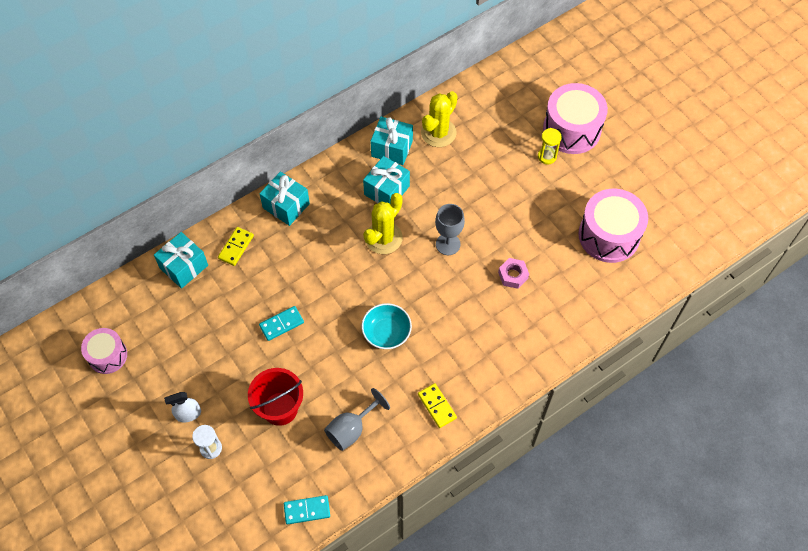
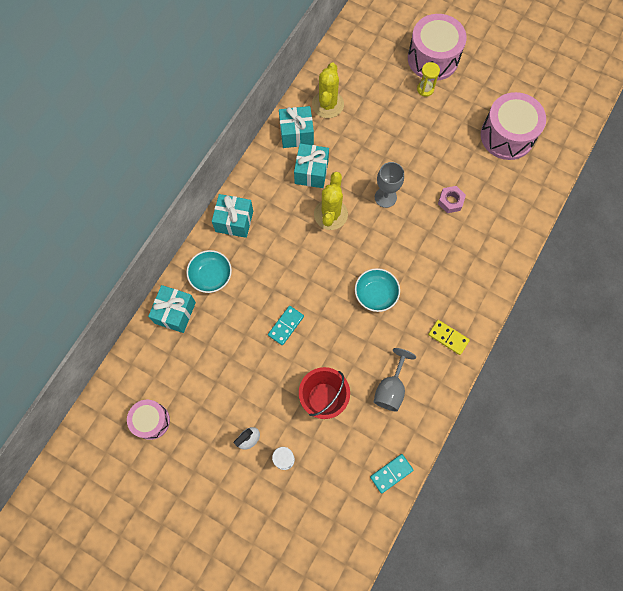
camera: 25 degrees left, 10 degrees up
(236, 247) = (211, 276): yellow domino -> turquoise bowl

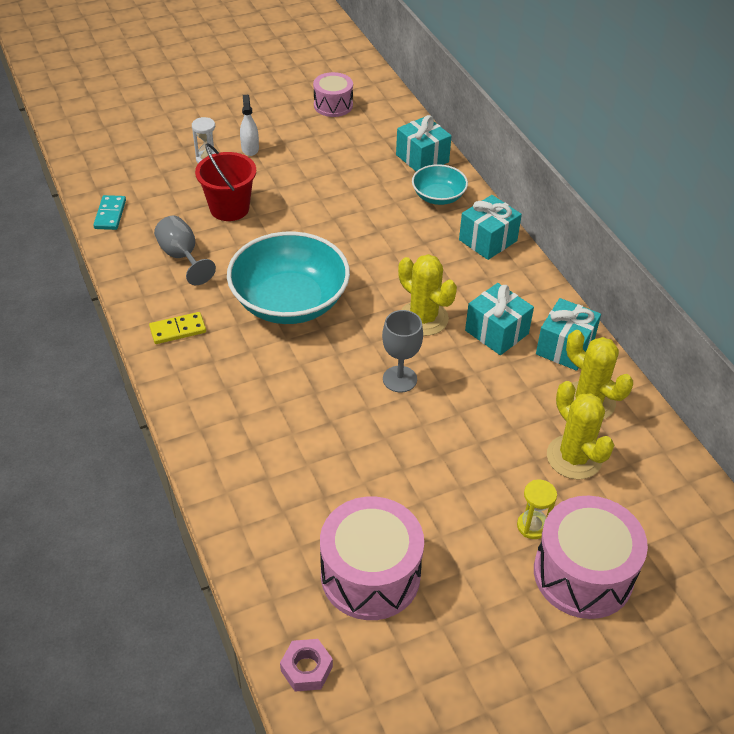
camera: 125 degrees right, 25 degrees down
(286, 325) = (329, 220): turquoise domino -> none
(370, 93) = (574, 457): none -> yellow cactus
(376, 294) = (290, 301): turquoise bowl -> turquoise bowl, size x1.94
(450, 201) = (333, 439): pink nut -> pink nut (306, 669)

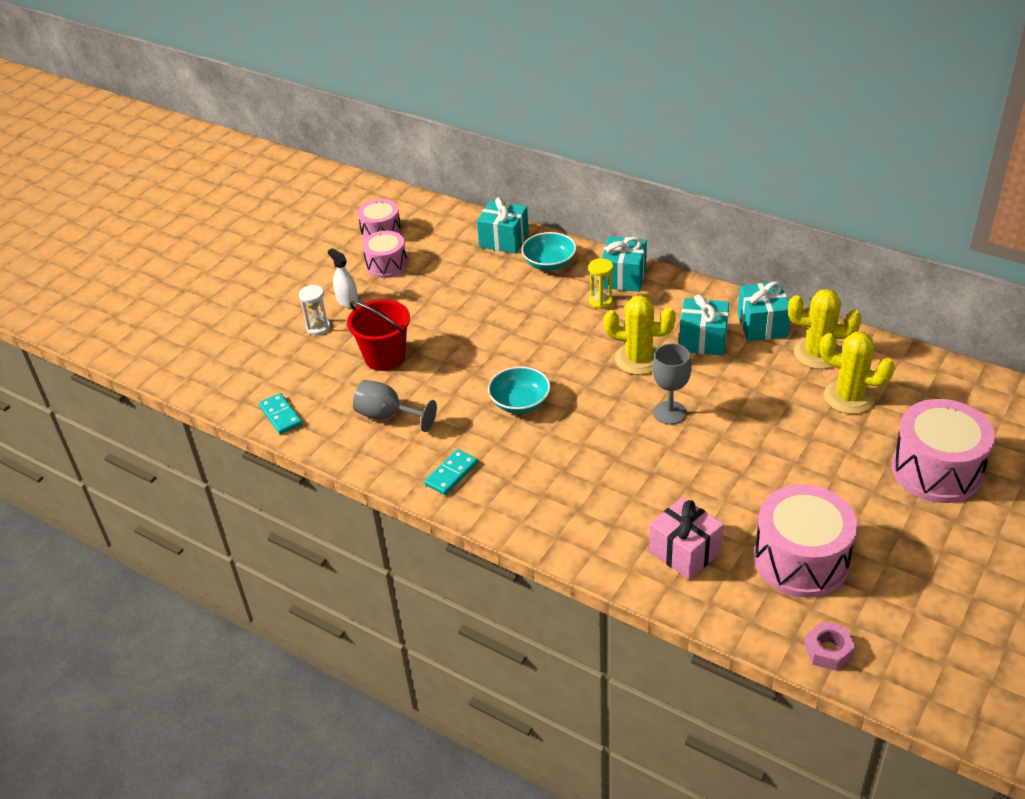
camera: 30 degrees left, 5 degrees down
(178, 330) = (451, 474): yellow domino -> turquoise domino
(283, 505) = (685, 552): none -> pink gift
(290, 301) = (520, 402): turquoise bowl -> turquoise bowl, size x0.52
(309, 134) = (386, 265): none -> pink drum
(532, 526) = (871, 459): yellow hourglass -> yellow hourglass (601, 301)

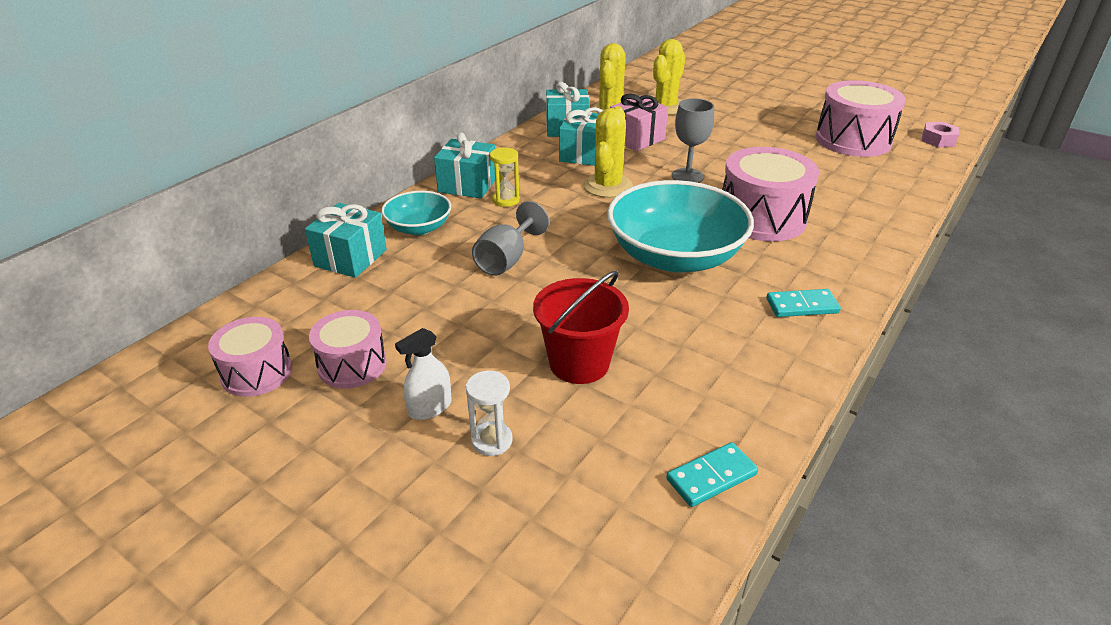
camera: 90 degrees left, 5 degrees down
(388, 416) = (704, 358): grey goblet -> grey goblet (506, 260)
(451, 474) = (802, 306): turquoise domino -> turquoise domino turned 45 degrees counterclockwise
(520, 402) = (675, 256): turquoise bowl -> turquoise bowl, size x1.94
(685, 552) = (865, 182): pink gift -> pink gift (636, 139)
(936, 470) = (744, 90): pink drum -> pink drum (762, 218)

